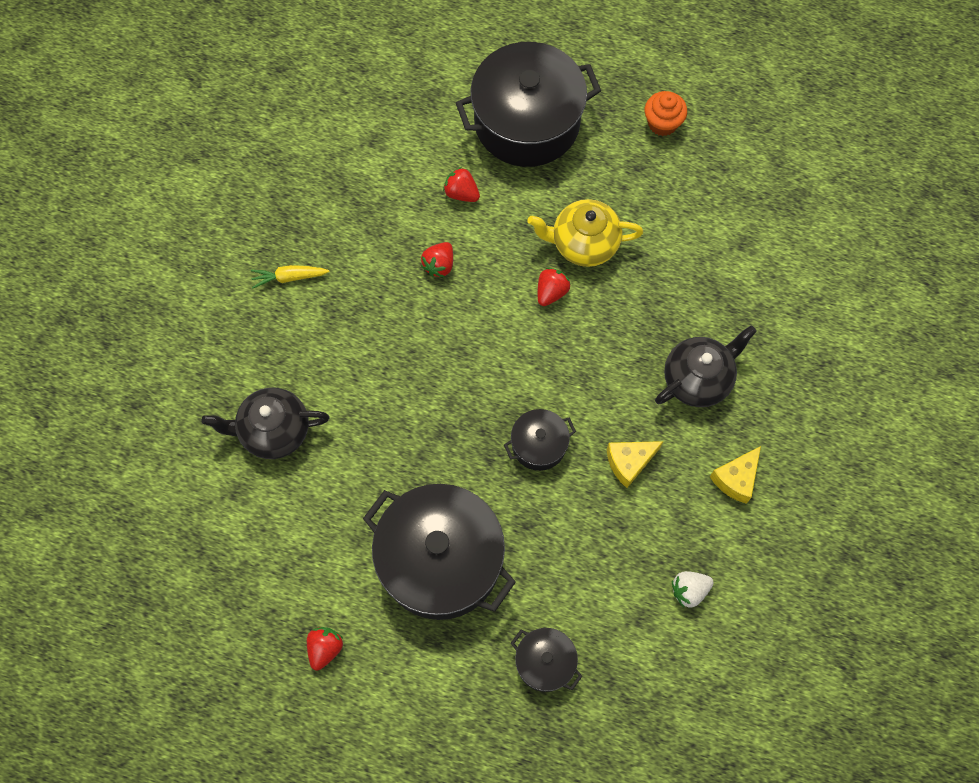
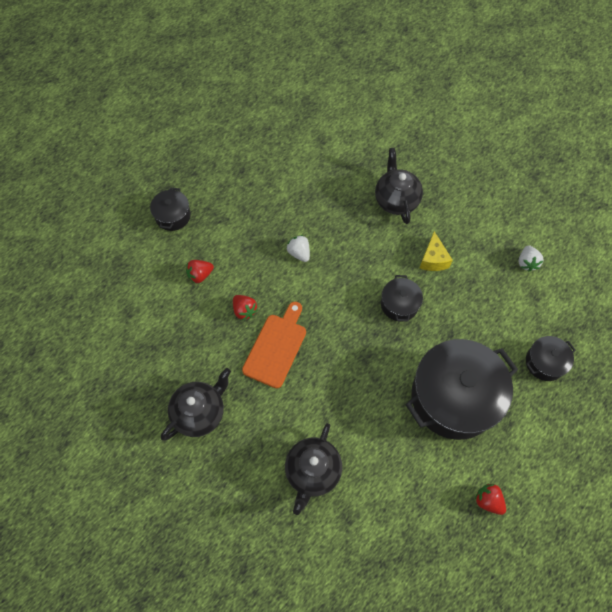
camera: 65 degrees left, 5 degrees down
(289, 277) = (200, 412): yellow carrot -> black teapot
(408, 323) = (276, 347): none -> orange cutting board
(527, 122) = (173, 216): black pot -> black pot, size x0.47
(551, 292) = (299, 253): red strawberry -> white strawberry
(583, 244) = (276, 221): yellow teapot -> none
(662, 123) = (219, 145): orange cupcake -> none
(736, 479) = (467, 208): yellow cheese -> none

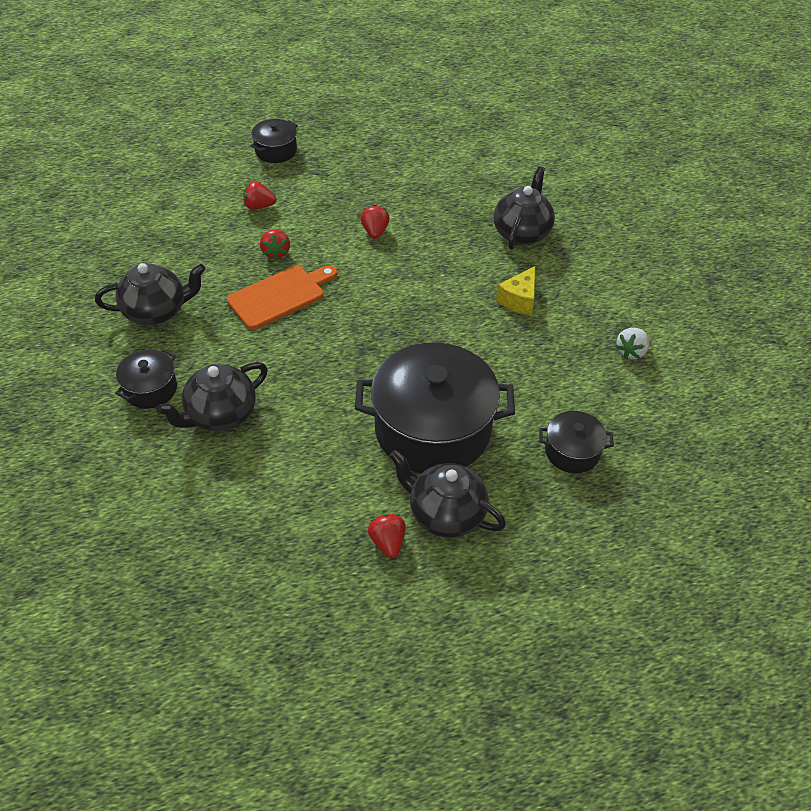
camera: 30 degrees right, 15 degrees down
(299, 253) = (375, 231): white strawberry -> red strawberry
(399, 304) = (444, 321): black pot -> black pot (150, 389)
(506, 457) = (445, 514): none -> black teapot

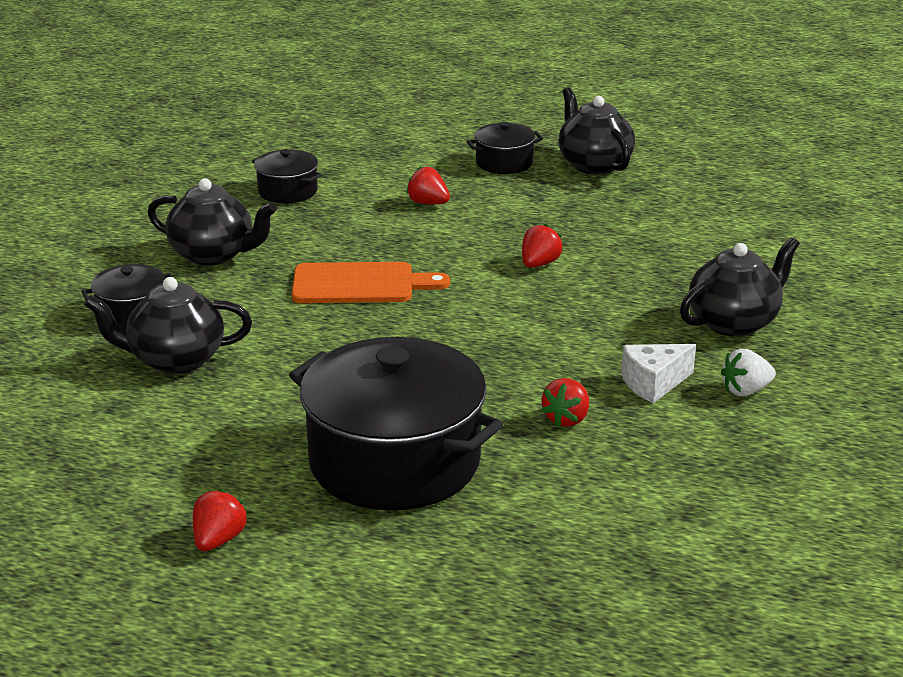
camera: 35 degrees right, 20 degrees down
(276, 252) = (400, 247): red strawberry -> red strawberry (566, 419)
(445, 514) = (315, 544): black teapot -> black teapot (593, 164)
(519, 300) = (653, 383): yellow cheese -> white cheese
(572, 451) = (550, 553): black pot -> black pot (287, 191)
(631, 351) = (755, 487): white strawberry -> white strawberry (745, 390)

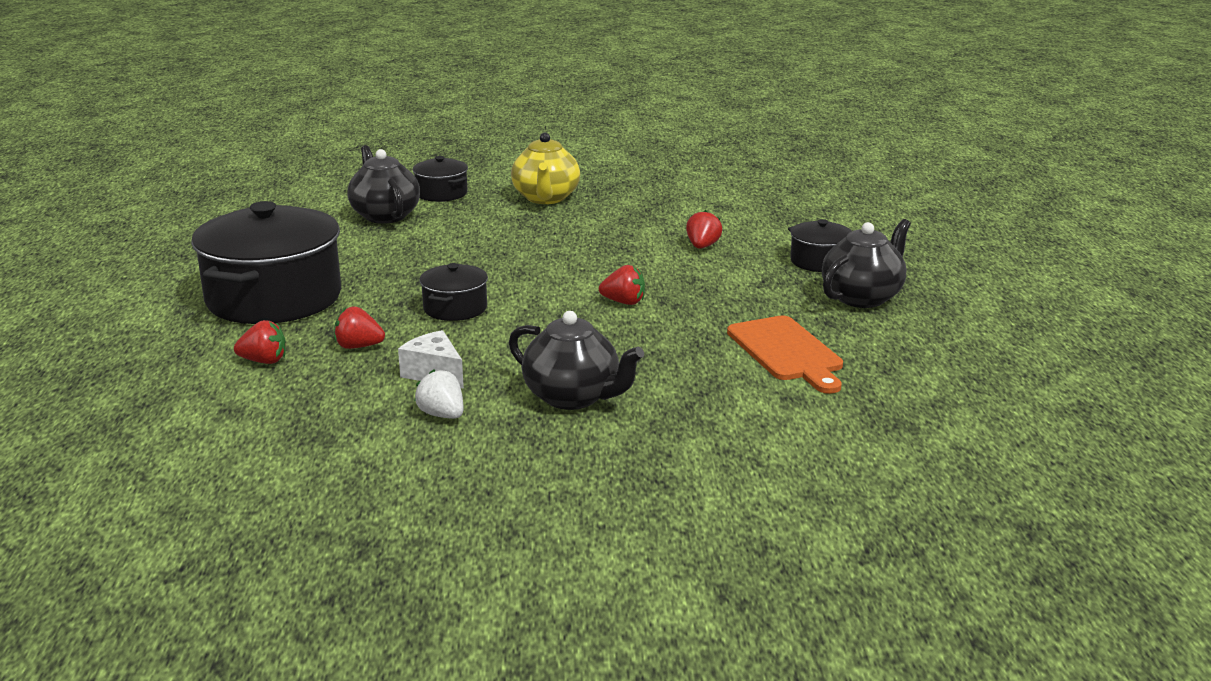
camera: 70 degrees right, 5 degrees down
(214, 254) = (546, 198): black teapot -> yellow teapot
(218, 540) = (166, 266): red strawberry -> red strawberry (264, 361)
(287, 191) = (674, 200): black pot -> black pot (455, 308)
(359, 284) = (534, 247): orange cutting board -> orange cutting board (787, 352)

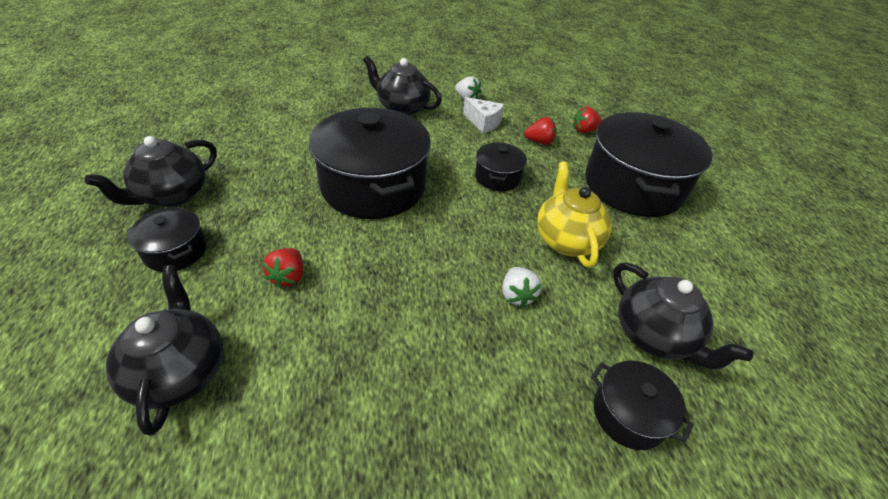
camera: 170 degrees right, 20 degrees up
(490, 234) = (517, 295): none -> white strawberry
(546, 198) = (480, 407): yellow teapot -> yellow teapot (566, 240)
(624, 302) = (373, 186): red strawberry -> black pot
(763, 213) = (180, 371): none -> black teapot
(787, 352) = (267, 139): orange cutting board -> none

